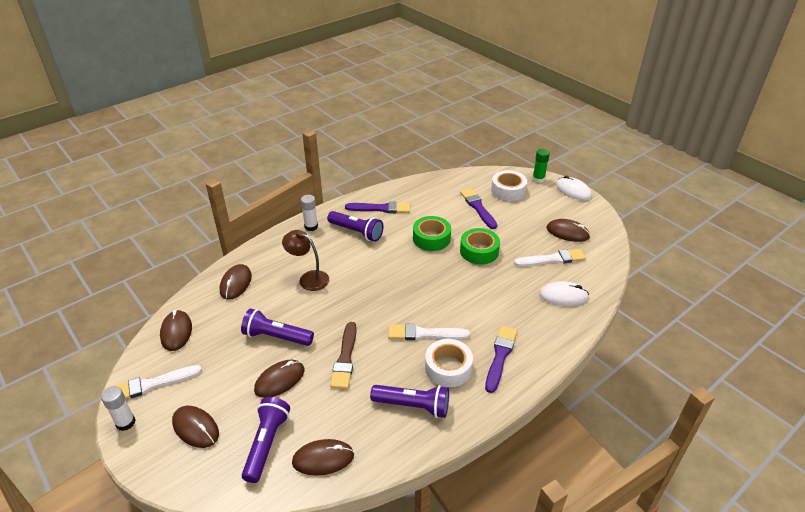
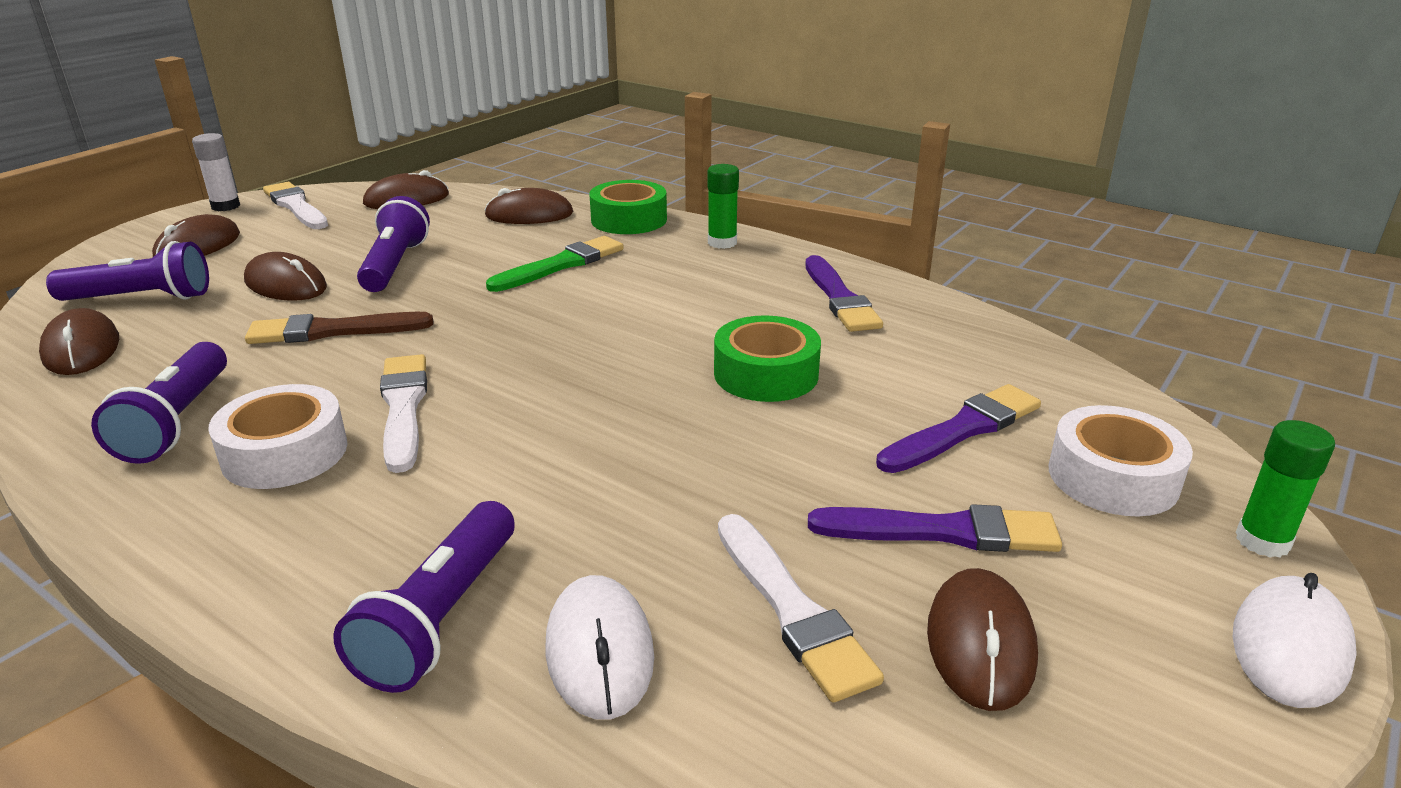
camera: 75 degrees right, 10 degrees down
(308, 278) = (561, 265): brown lamp -> green brush
(311, 227) = (722, 243): white glue stick -> green glue stick
(356, 232) = (733, 285): purple flashlight -> purple flashlight (441, 617)
(479, 251) = (753, 452): green tape -> green tape (629, 220)
(500, 356) = (315, 531): purple brush -> purple brush (943, 531)

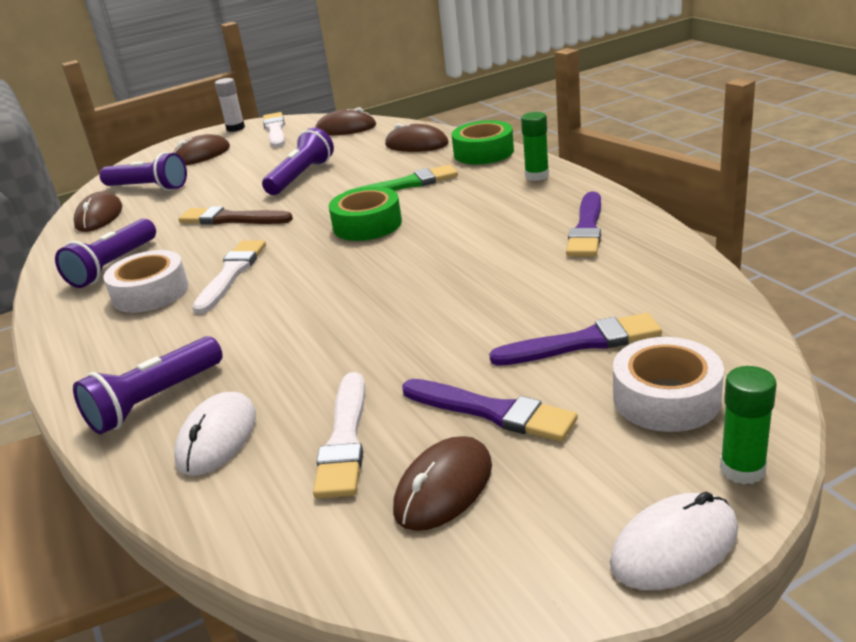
camera: 30 degrees right, 0 degrees up
(286, 284) = (229, 185): brown mouse -> none
(766, 374) = (474, 281): green tape -> green tape (367, 224)

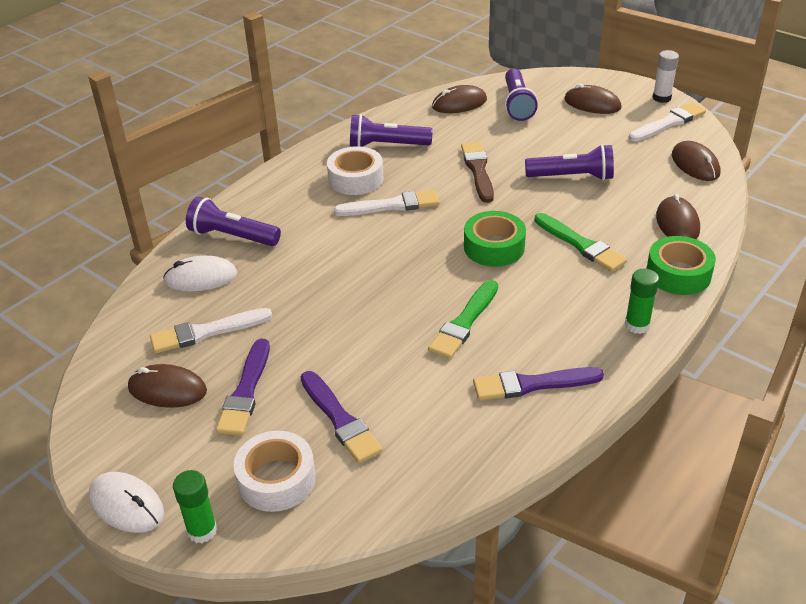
camera: 65 degrees right, 10 degrees up
(472, 252) = (464, 322): none -> green brush

